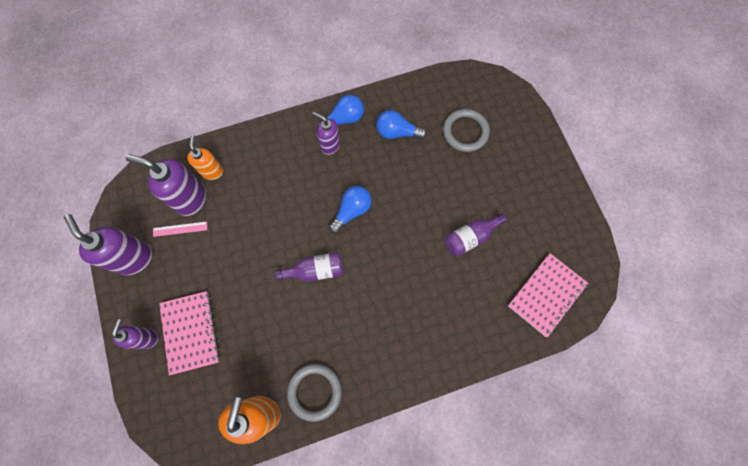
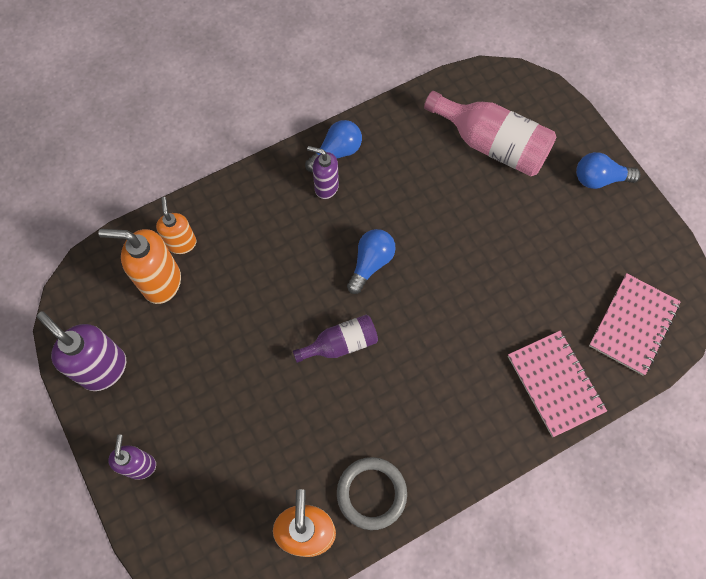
camera: 10 degrees left, 5 degrees down
(180, 229) = (155, 322): pink ruler -> none
(190, 332) = (196, 448): pink notebook -> pink notebook (555, 384)
(191, 199) = (161, 282): purple soap dispenser -> orange soap dispenser
(397, 132) = (407, 158): blue light bulb -> blue light bulb (599, 179)
(465, 132) = (491, 144): grey ring -> pink bottle
(470, 237) = (525, 271): purple bottle -> none

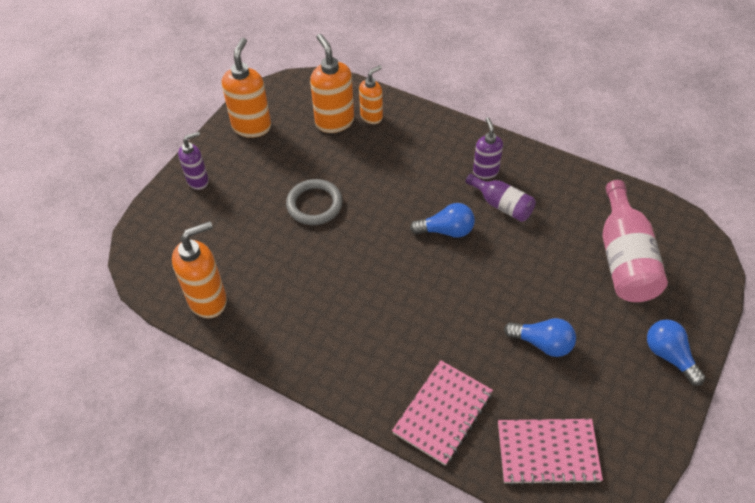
camera: 60 degrees right, 15 degrees down
(103, 368) = (252, 126): purple soap dispenser -> orange soap dispenser
(336, 152) = (520, 162): blue light bulb -> blue light bulb (542, 343)
(341, 344) = (366, 246): purple bottle -> purple bottle (502, 205)
(371, 493) = (262, 325): grey ring -> grey ring (314, 204)

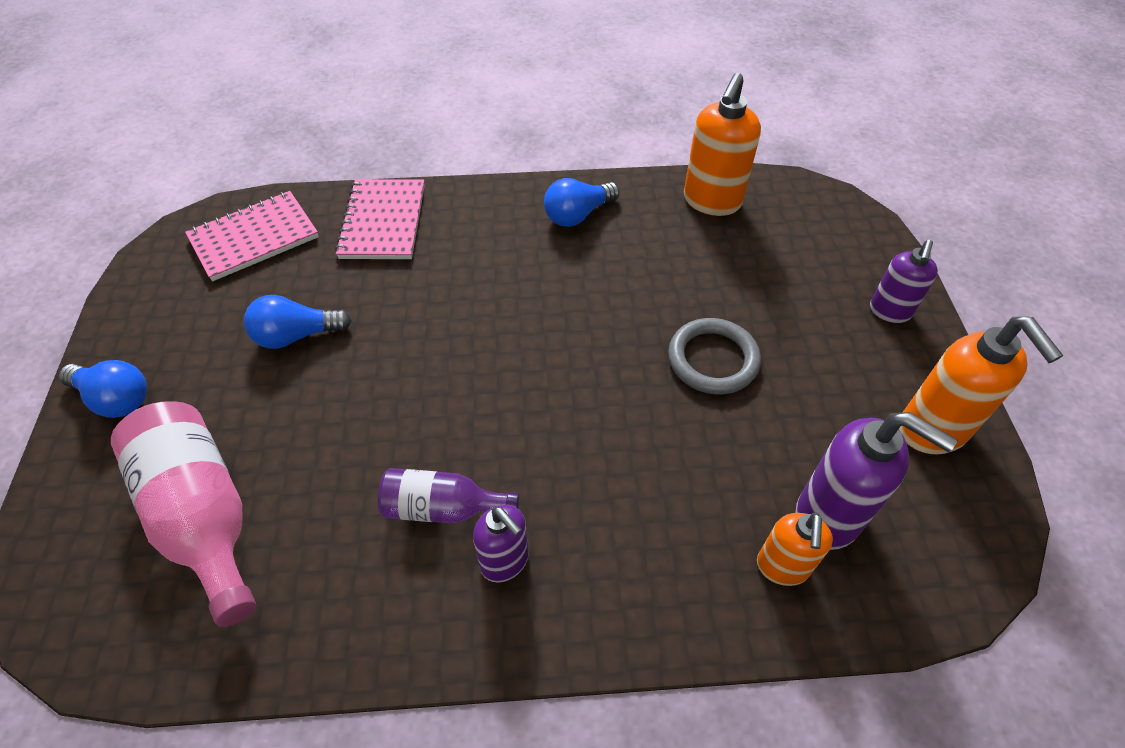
camera: 145 degrees right, 0 degrees up
(334, 121) = (829, 517): orange soap dispenser -> purple soap dispenser
(446, 230) = (503, 418): blue light bulb -> blue light bulb (577, 215)

